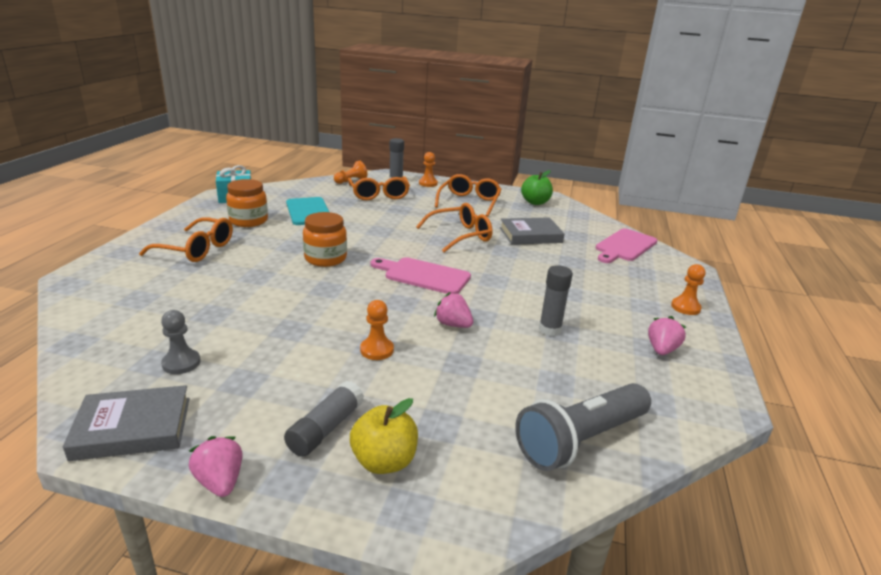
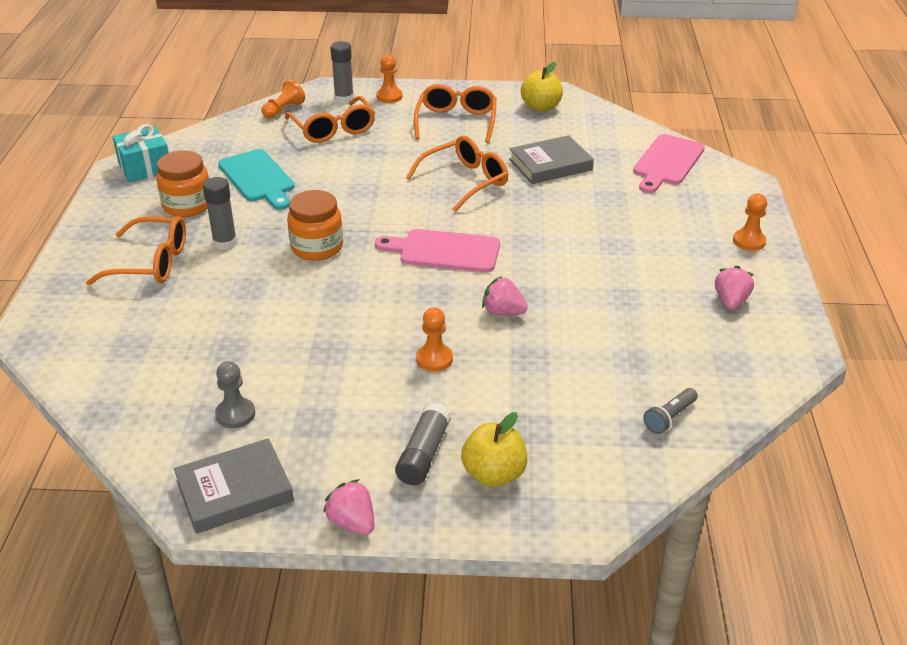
camera: 10 degrees left, 10 degrees up
(535, 202) = (541, 107): green apple -> yellow apple
(550, 329) = (609, 298): grey glue stick -> grey glue stick (225, 243)
(581, 440) = (669, 418): grey flashlight -> grey flashlight, size x0.45

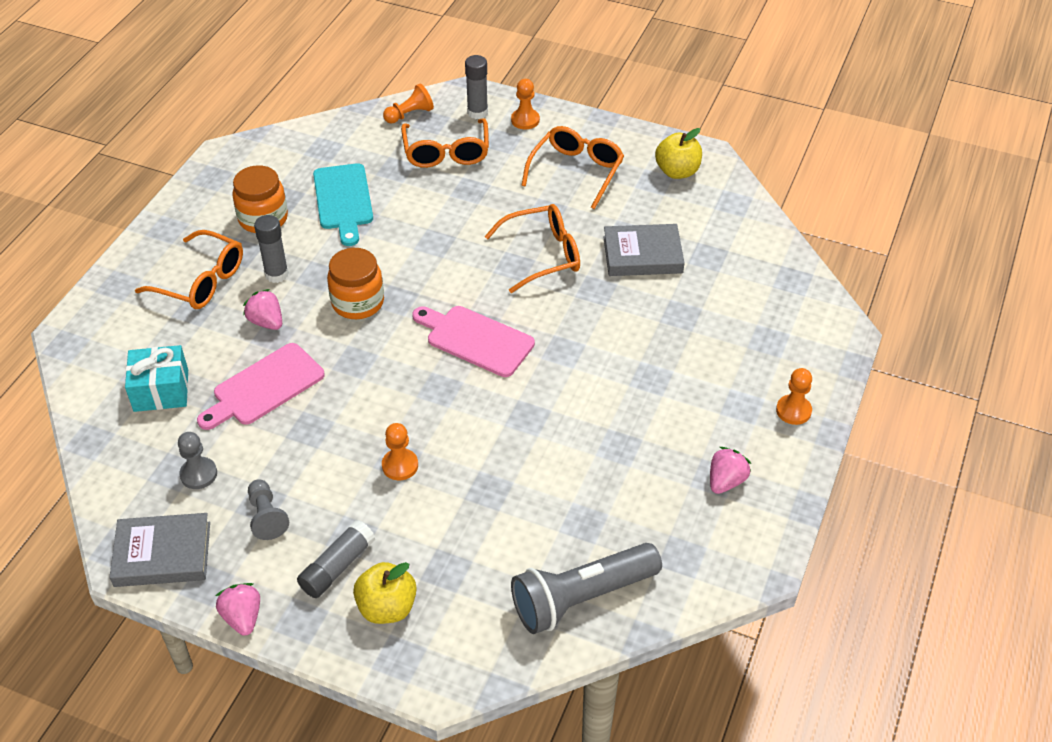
camera: 20 degrees right, 10 degrees up
(145, 168) = (245, 160): turquoise gift -> turquoise gift (161, 390)
(327, 431) = (266, 516): none -> grey pawn
(503, 312) = (492, 429): pink strawberry -> pink strawberry (266, 322)
(667, 162) = (770, 283): pink cutting board -> pink cutting board (264, 387)
(669, 418) = (581, 598): grey flashlight -> grey flashlight, size x2.22

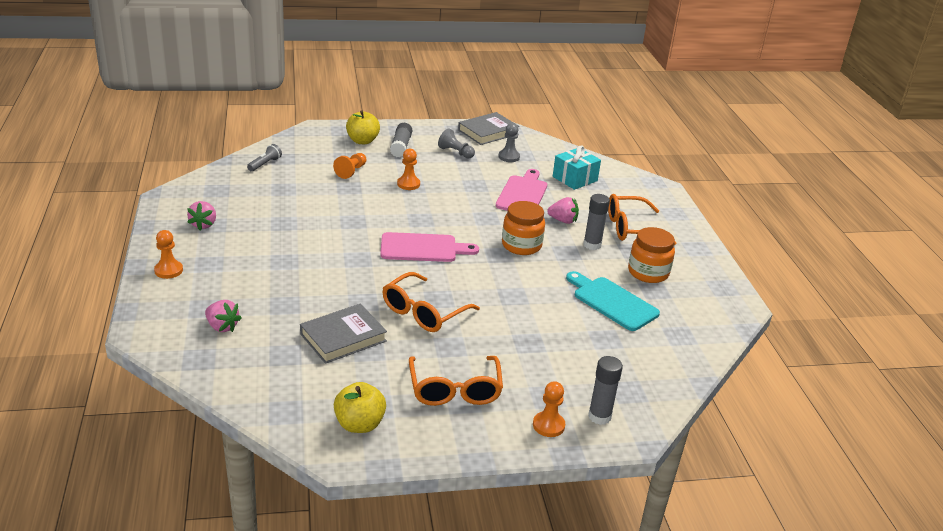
camera: 145 degrees right, 15 degrees down
(242, 617) = (426, 125): pink strawberry -> pink strawberry (222, 327)
(409, 114) = (654, 391): orange pawn -> orange pawn (351, 171)
(446, 153) = (582, 366): orange glasses -> none
(581, 598) = (265, 164): grey flashlight -> grey flashlight, size x0.45

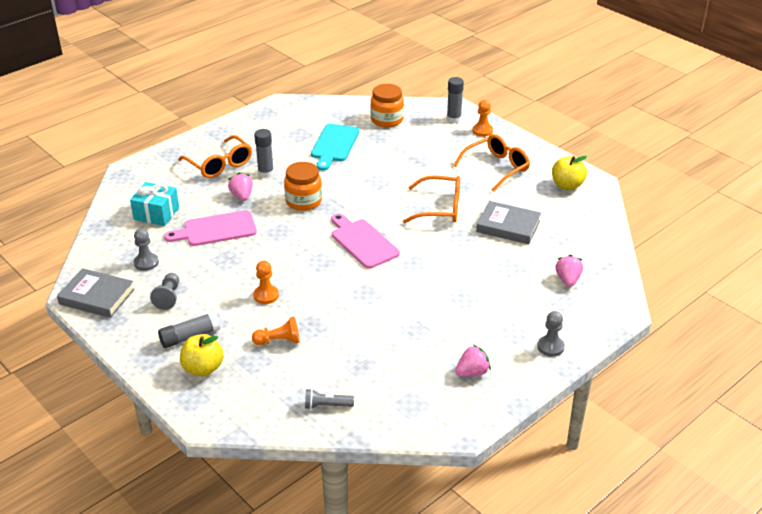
camera: 120 degrees left, 5 degrees up
(168, 270) = (550, 347): orange pawn -> grey pawn
(648, 273) = (279, 142): orange jar -> orange jar (387, 120)

